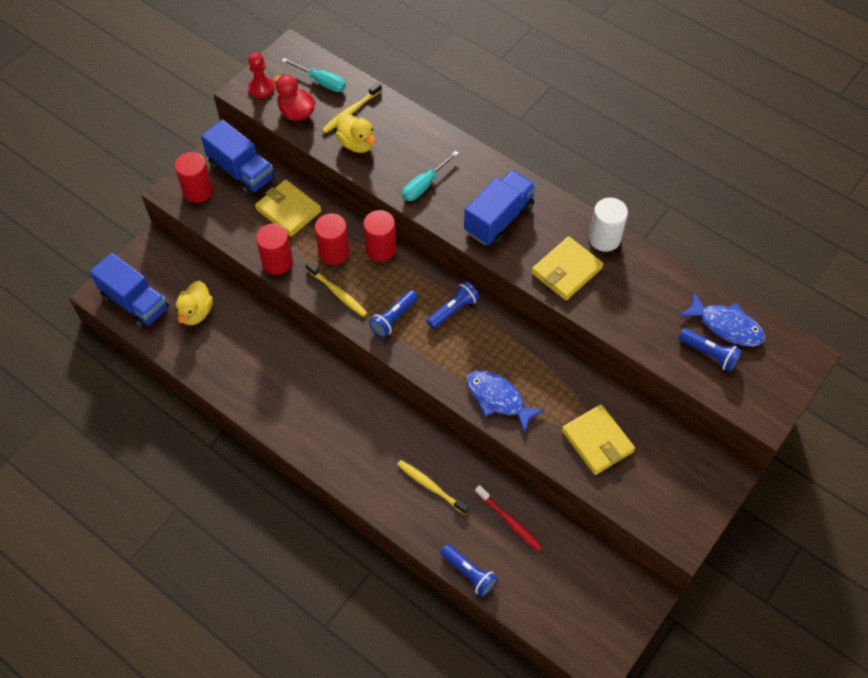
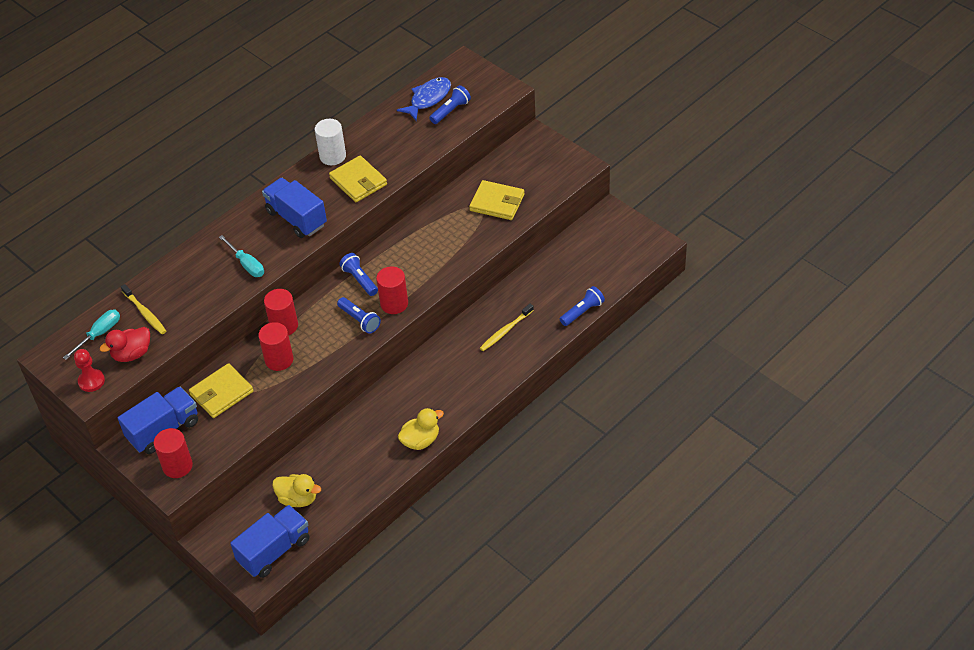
camera: 80 degrees left, 10 degrees down
(277, 262) = (279, 402): red cylinder -> red cylinder (394, 304)
(337, 293) = (324, 358): yellow toothbrush -> none
(357, 144) = (185, 309): yellow duck -> yellow duck (421, 440)
(498, 399) = (450, 257): blue fish -> none
(509, 521) = (542, 284): red toothbrush -> none
(597, 441) = (497, 203): yellow wallet -> yellow wallet turned 45 degrees clockwise

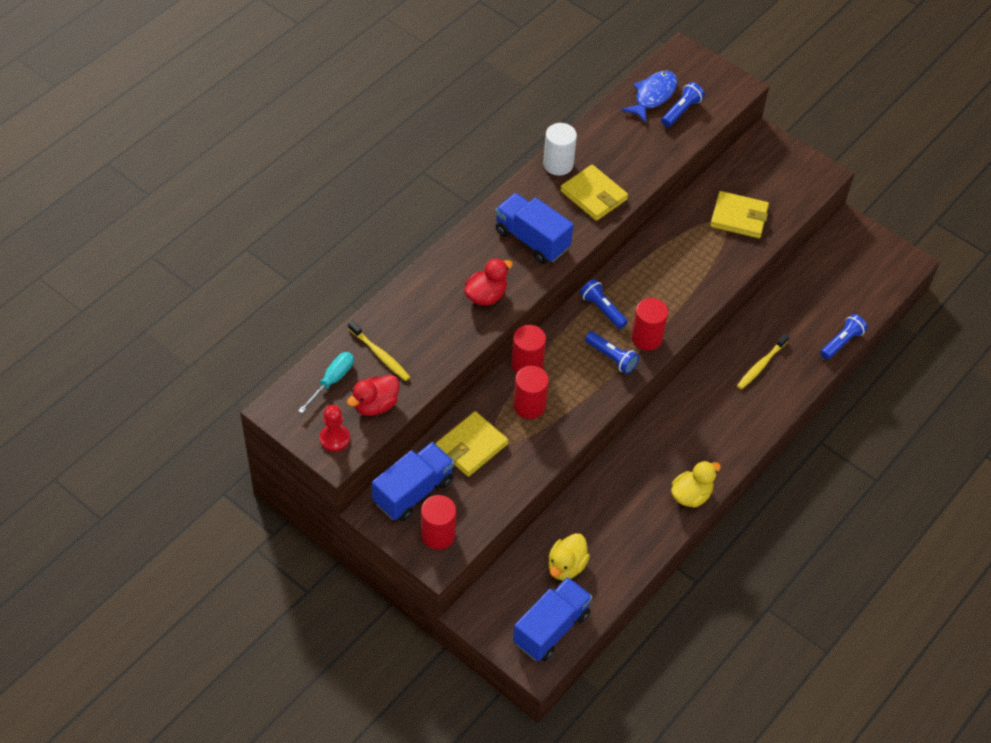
camera: 10 degrees left, 5 degrees up
(247, 264) = (486, 295): turquoise screwdriver -> red duck
(298, 499) = (566, 566): yellow duck -> yellow duck turned 105 degrees clockwise

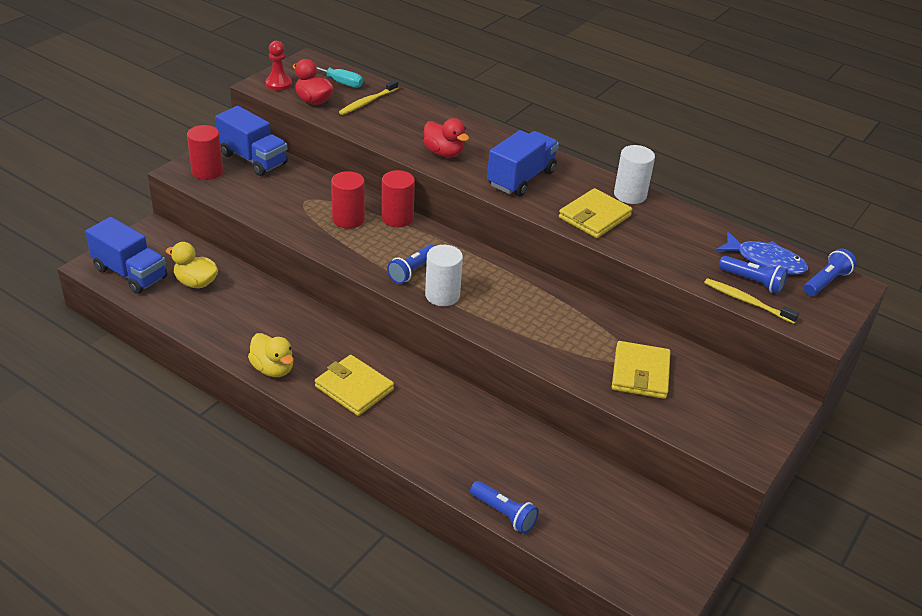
camera: 85 degrees right, 15 degrees down
(471, 446) = (301, 187): yellow wallet -> yellow wallet (354, 388)
(602, 309) = (475, 265): blue flashlight -> blue flashlight (826, 281)
(647, 338) = (442, 295): red cylinder -> white cylinder
(761, 365) = (455, 433): yellow toothbrush -> yellow toothbrush (747, 301)

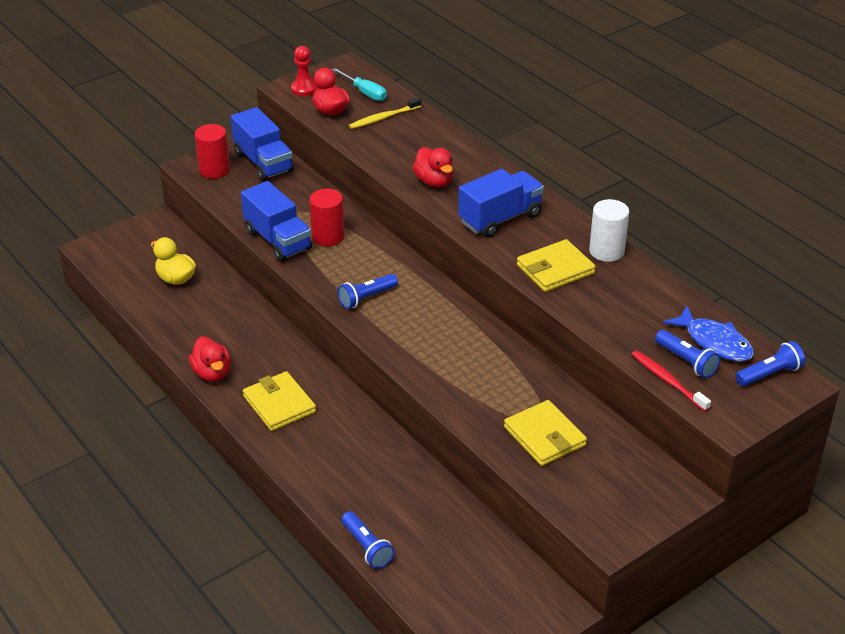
camera: 20 degrees right, 0 degrees up
(130, 273) = (120, 261): blue truck -> blue truck (278, 240)
(273, 369) = (212, 373): yellow duck -> red duck
(397, 218) = (377, 242): red cylinder -> none
(442, 295) = (384, 327): white cylinder -> none
(640, 373) = (544, 436): yellow wallet -> yellow wallet turned 60 degrees counterclockwise
(747, 301) = (667, 381): yellow toothbrush -> red toothbrush

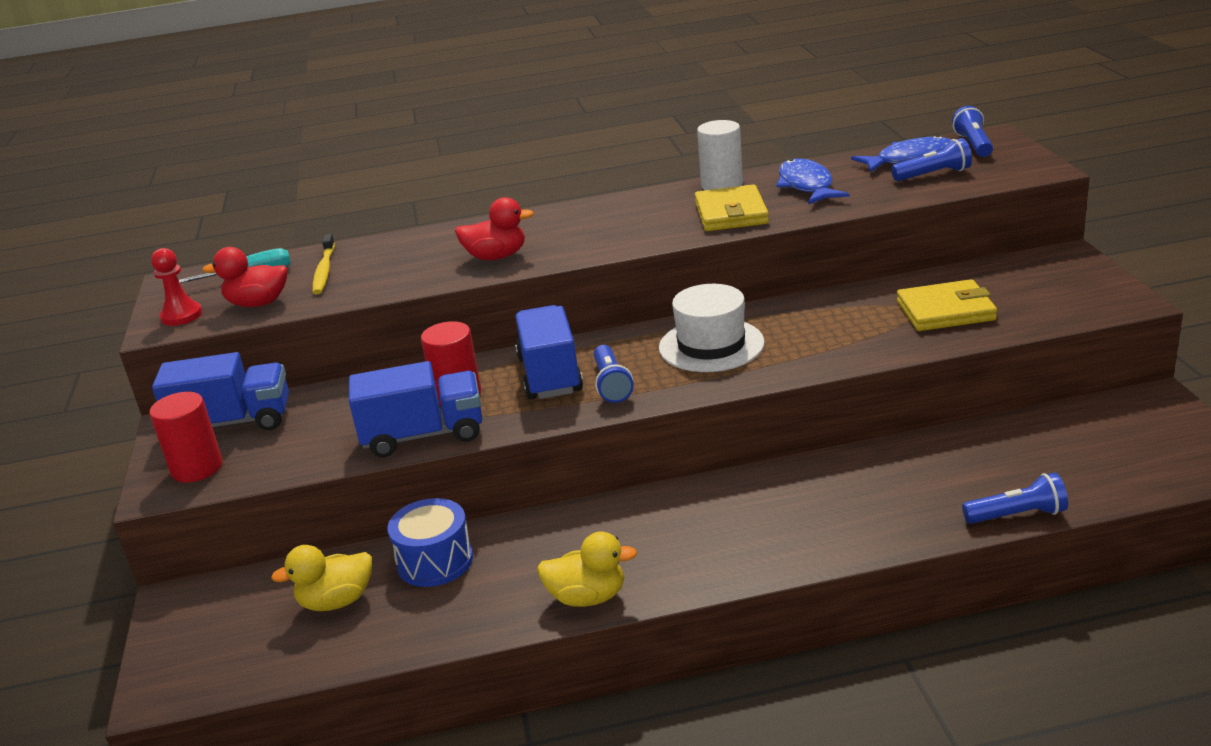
camera: 60 degrees left, 10 degrees down
(212, 373) = (587, 597): red duck -> yellow duck
(222, 302) = (435, 561): none -> blue drum
(279, 404) = (699, 543): yellow wallet -> none
(438, 328) = (711, 345): none -> white hat
(500, 218) = (610, 229): blue truck -> blue truck (550, 375)
(628, 296) = (806, 185): none -> blue fish
(667, 381) = (959, 186): red toothbrush -> none

